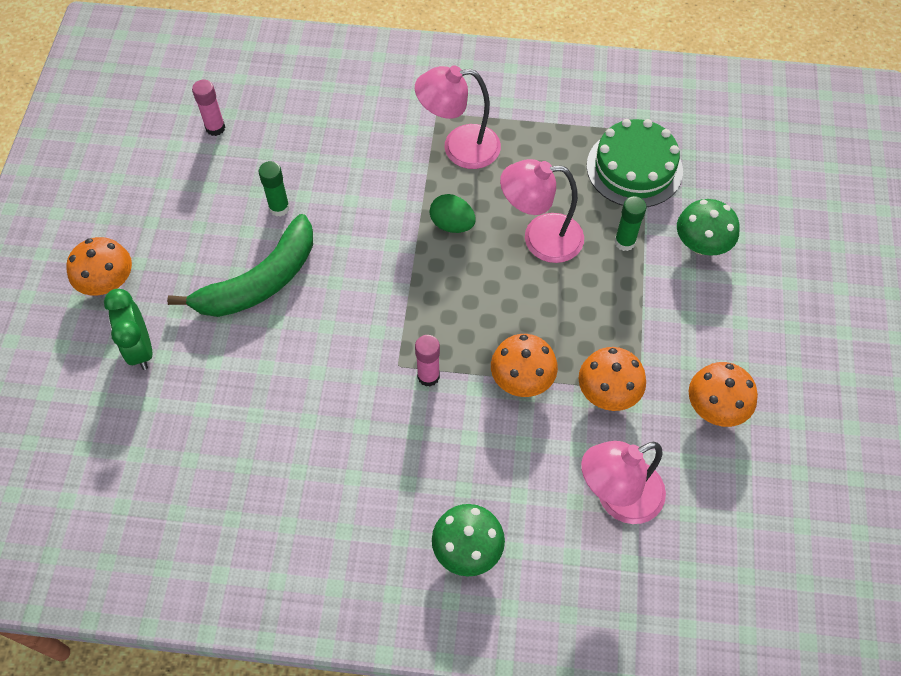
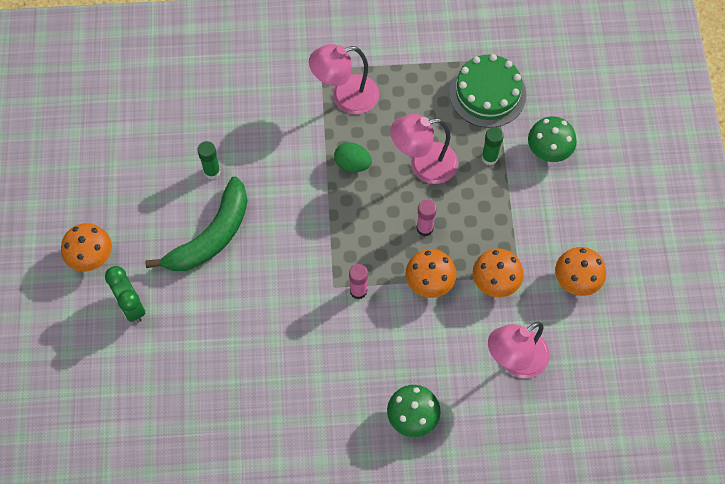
camera: 10 degrees left, 5 degrees up
(215, 128) = (143, 110): pink glue stick -> pink glue stick (424, 228)

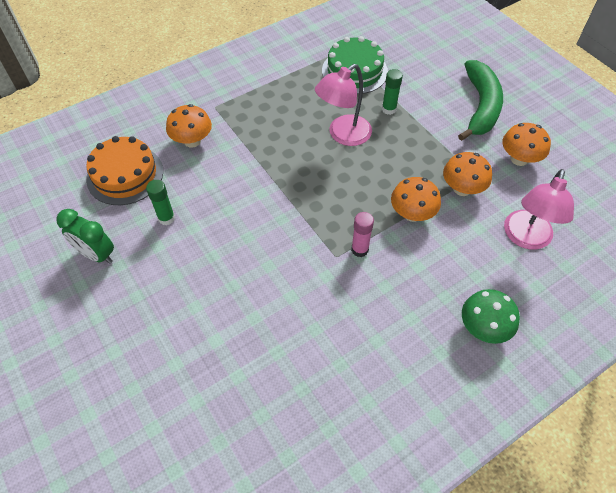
camera: 30 degrees left, 10 degrees down
(91, 256) = (85, 346): orange mushroom -> orange mushroom (192, 141)
(131, 306) = (153, 371): green clock -> green clock (97, 254)
(200, 107) = (125, 175): none -> orange cake
(211, 236) = (198, 269): green banana -> green banana (480, 106)
(345, 97) = (247, 117): pink lamp -> none
(352, 164) = (286, 159): green egg -> none
(424, 228) = (378, 177): pink glue stick -> none
(549, 150) = (427, 87): green mushroom -> none

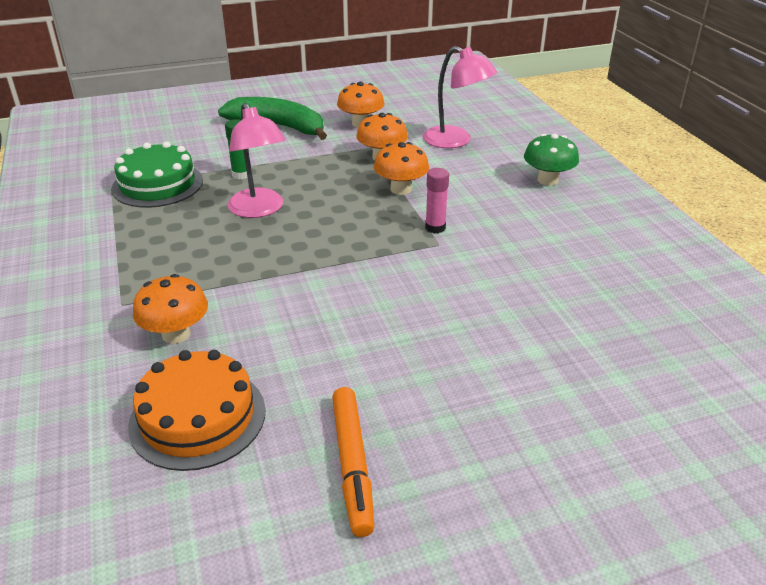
camera: 75 degrees left, 20 degrees down
(97, 254) = (352, 464): green clock -> orange marker
(166, 218) = (315, 376): green glue stick -> none

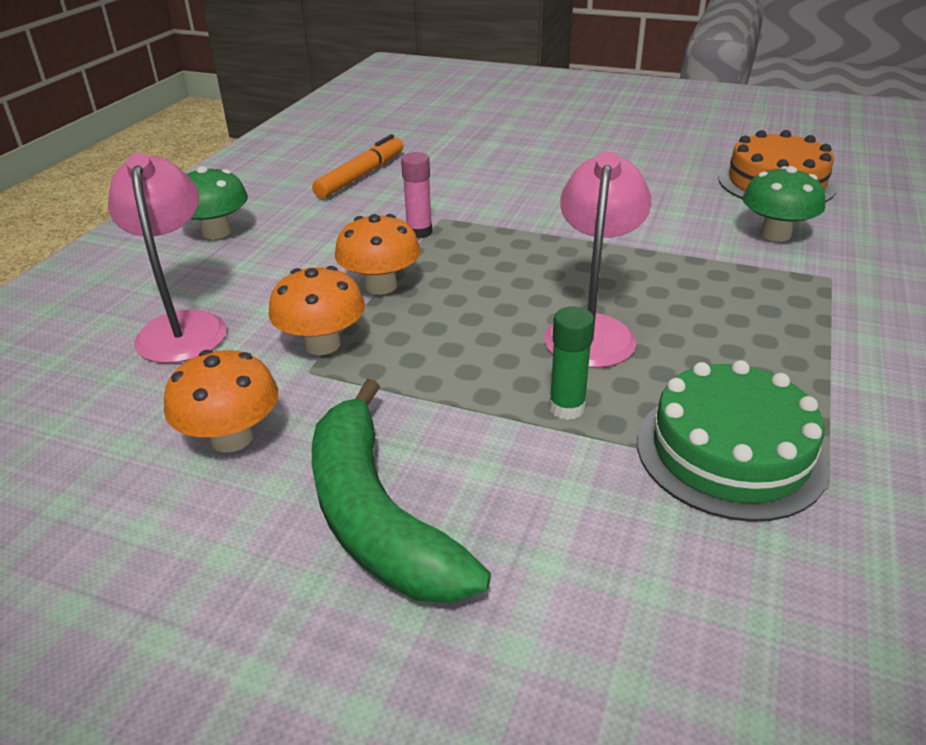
camera: 140 degrees left, 0 degrees up
(176, 334) = (775, 234): orange mushroom -> green mushroom
(352, 464) = (679, 139): orange marker -> orange marker (360, 176)

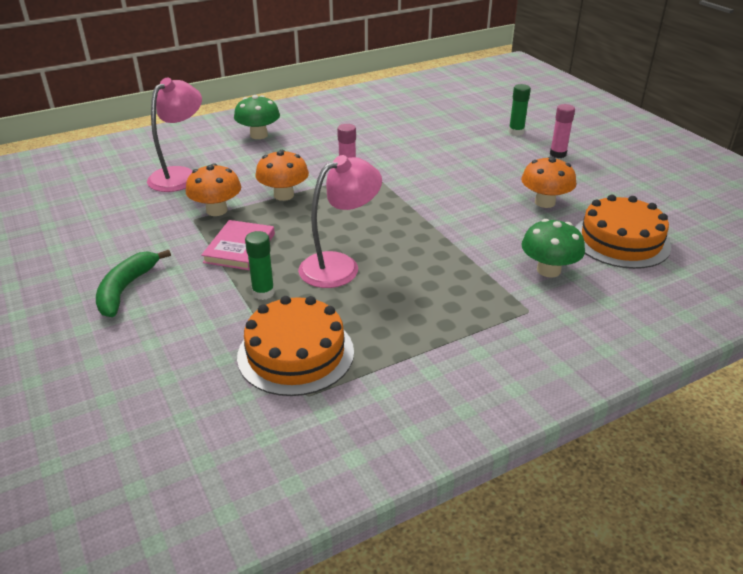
camera: 40 degrees right, 0 degrees up
(232, 438) = (127, 231): orange mushroom -> orange mushroom (545, 202)
(360, 176) = (372, 131): orange marker -> none
(376, 516) = (125, 289): green banana -> green banana, size x0.66
(439, 373) = (239, 248): none -> pink book
(514, 125) = (516, 132): none -> green glue stick
(589, 131) = (558, 154): none -> pink glue stick
(730, 452) = (296, 353): green cake -> orange cake

